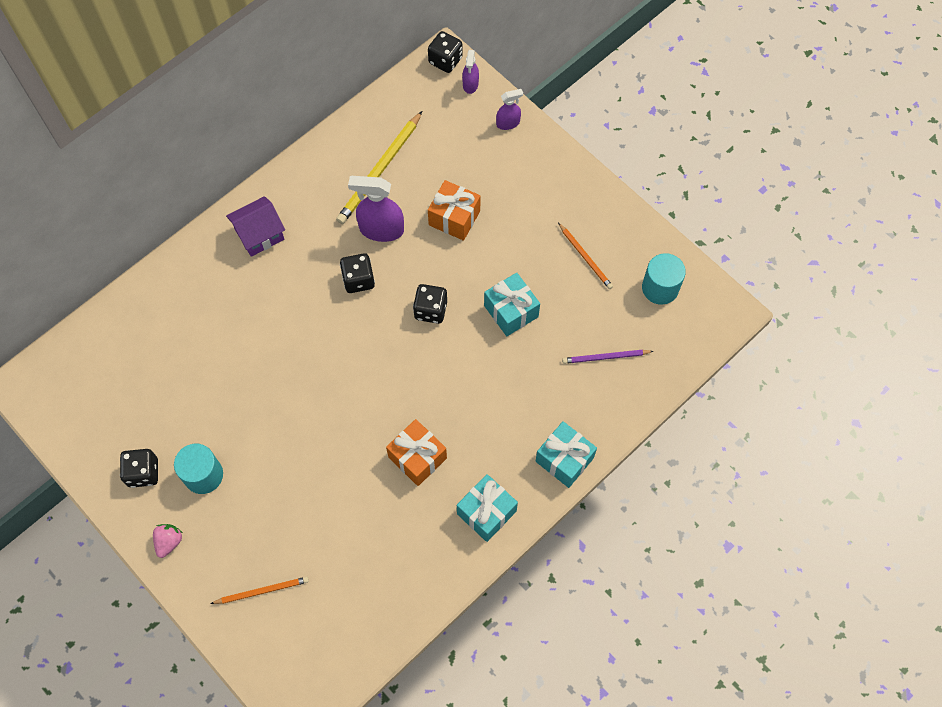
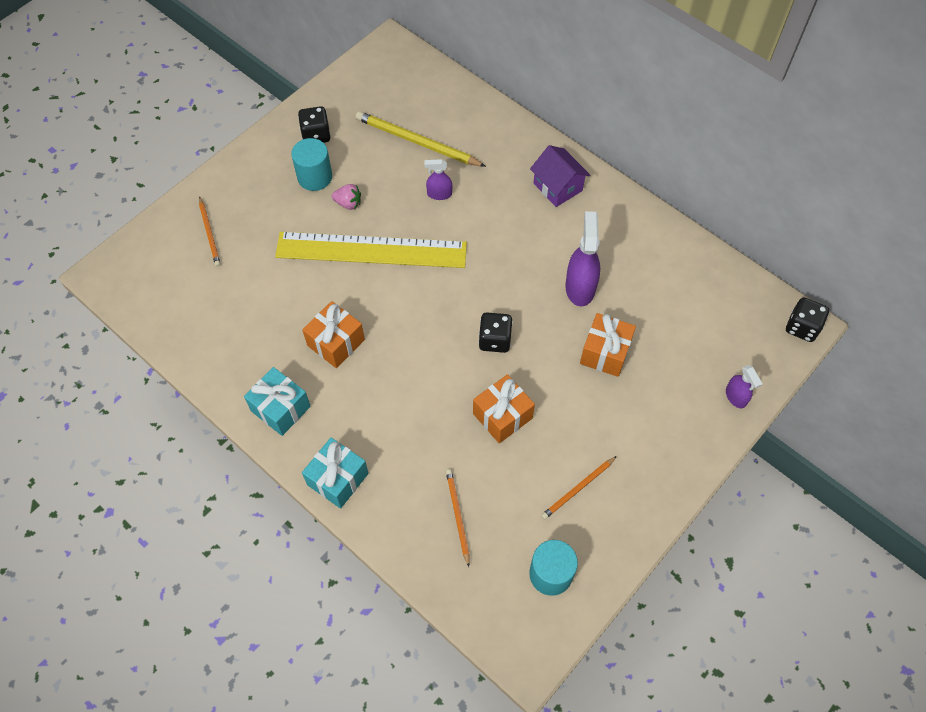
camera: 85 degrees right, 5 degrees down
(169, 542) = (255, 161): pink strawberry -> pink strawberry (348, 203)
(310, 419) = (371, 250): none -> yellow ruler
(358, 280) = (520, 273): black dice -> none
(380, 170) = (649, 279): yellow pencil -> yellow pencil (417, 142)
(470, 84) = (777, 355): purple spray bottle -> purple spray bottle (439, 194)
(511, 311) = (502, 416): turquoise gift -> orange gift
(605, 357) = (457, 516): purple pencil -> orange pencil

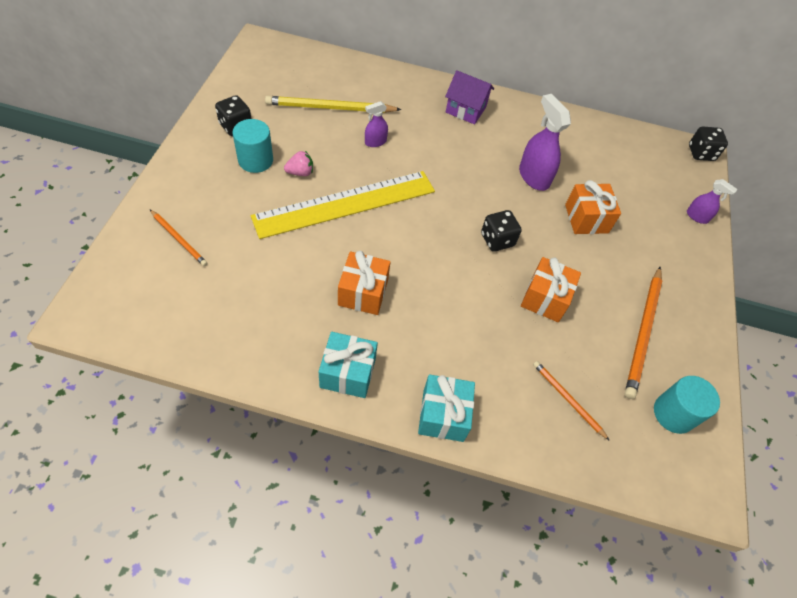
camera: 35 degrees left, 5 degrees down
(578, 489) = (643, 333): orange pencil -> orange pencil, size x1.75

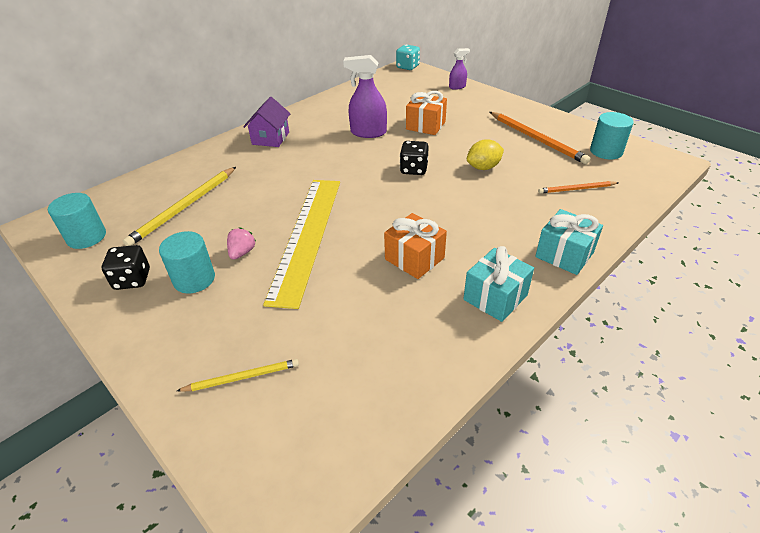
camera: 50 degrees left, 15 degrees down
(179, 239) = (242, 377): orange pencil -> yellow pencil
(263, 74) = (86, 237): none -> turquoise cylinder
(375, 142) = (254, 195): purple spray bottle -> none
(466, 110) = (270, 138): purple house -> purple house turned 45 degrees counterclockwise
(545, 298) = (483, 167): orange gift -> yellow lemon
(701, 153) = (407, 67): black dice -> turquoise dice

